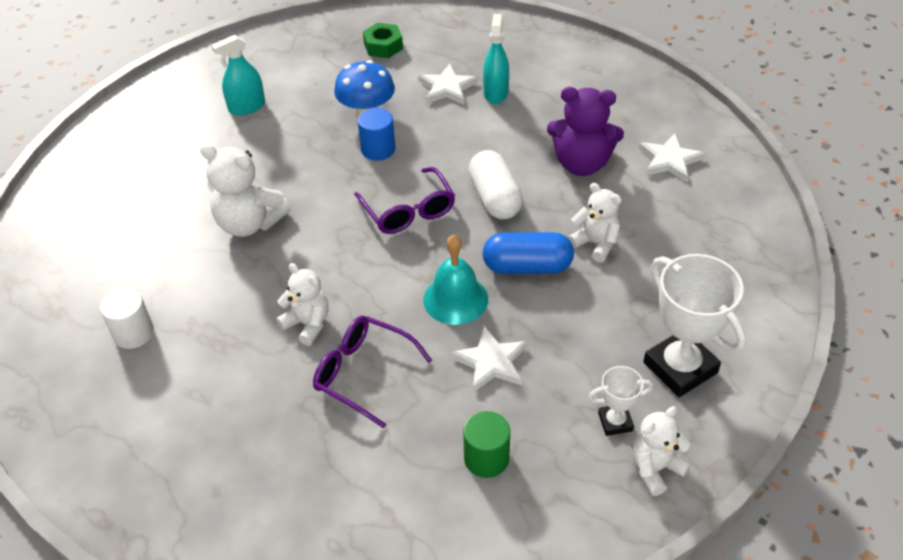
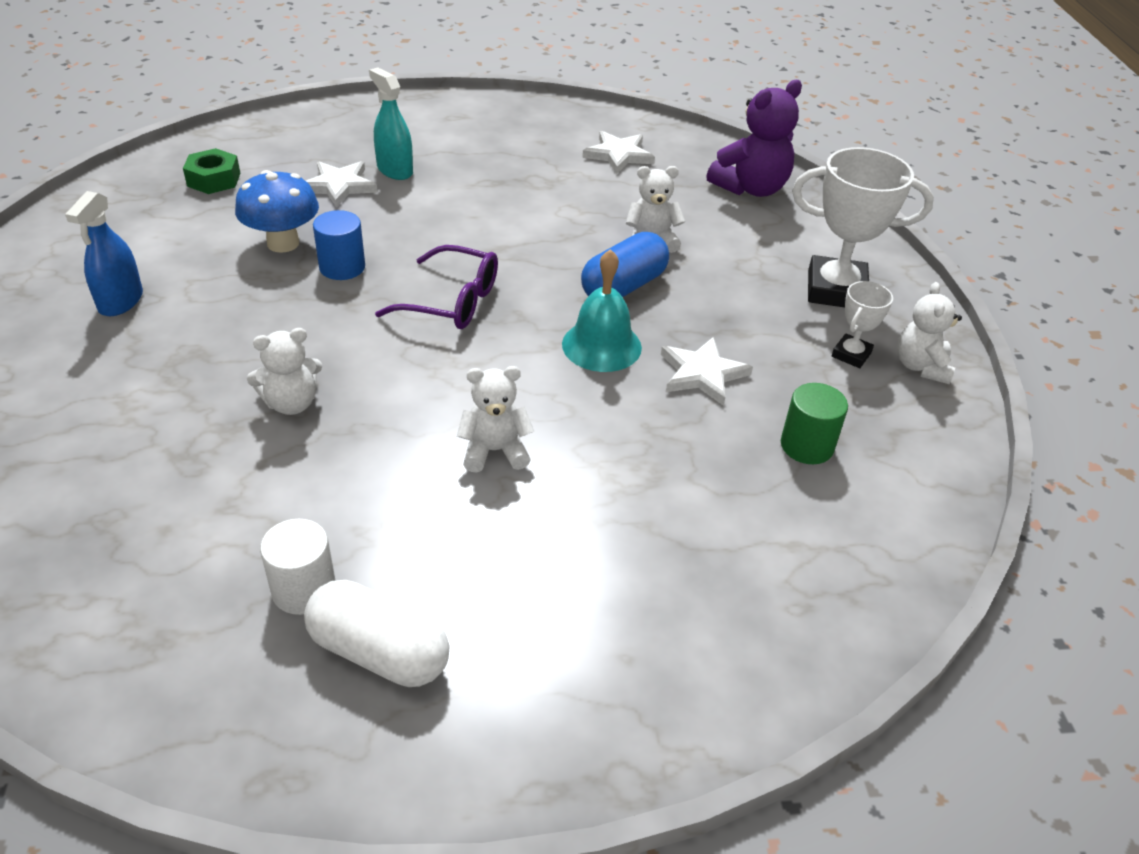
camera: 50 degrees left, 5 degrees down
(247, 107) = (121, 301): turquoise spray bottle -> blue spray bottle
(249, 223) = (291, 403): white teddy bear -> white teddy bear, size x0.64
(364, 374) = (611, 455): purple glasses -> none
(495, 198) = (518, 250): white capsule -> white capsule (379, 652)
(581, 164) = (553, 189): purple teddy bear -> purple teddy bear (751, 188)

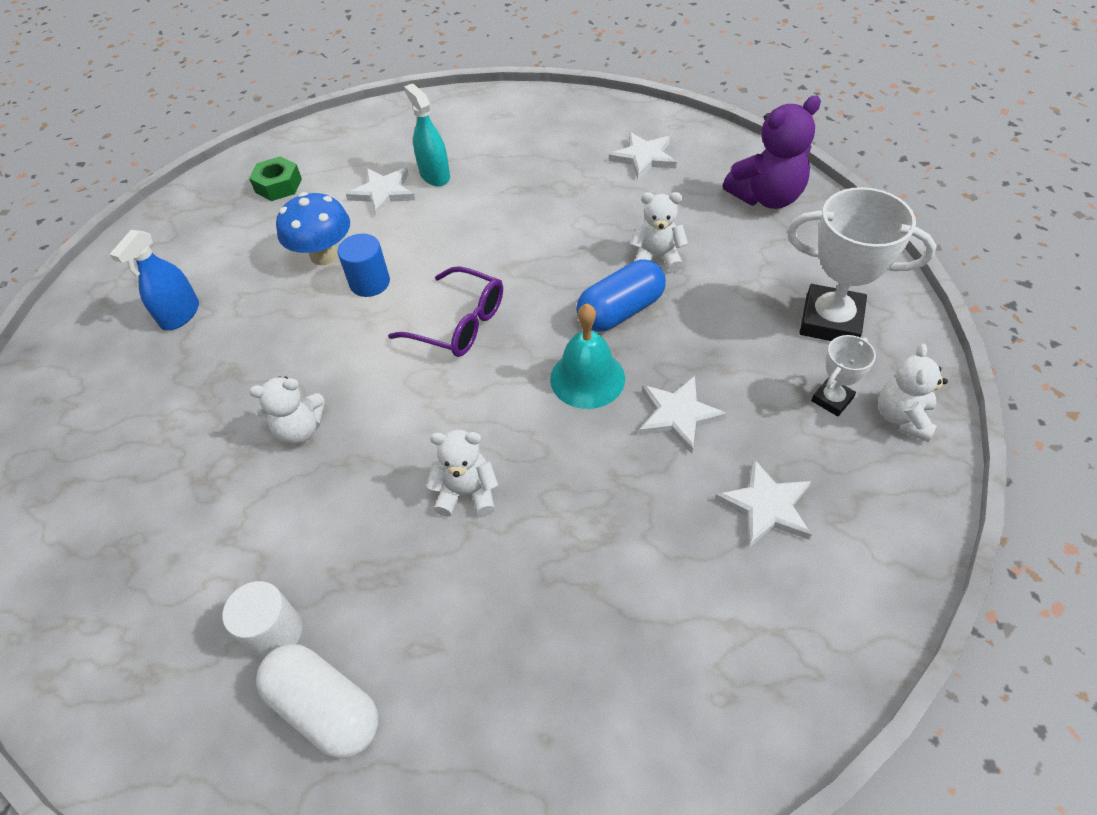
camera: 15 degrees right, 10 degrees up
(807, 446) = (766, 506): green cylinder -> white star

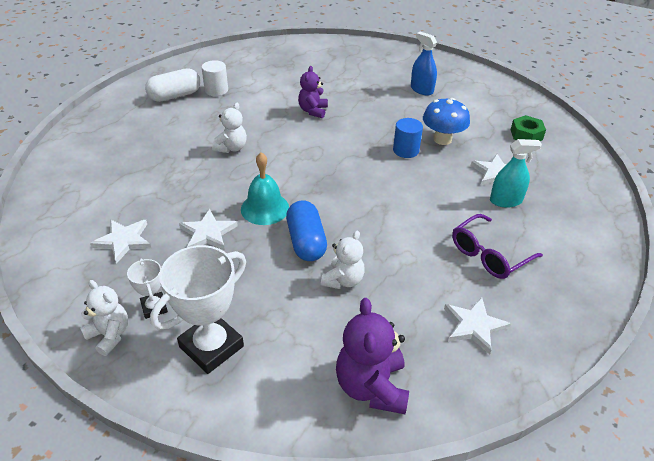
camera: 110 degrees right, 10 degrees down
(300, 430) = (313, 111): white teddy bear -> purple teddy bear
(458, 323) = (347, 173): purple glasses -> purple glasses (489, 254)

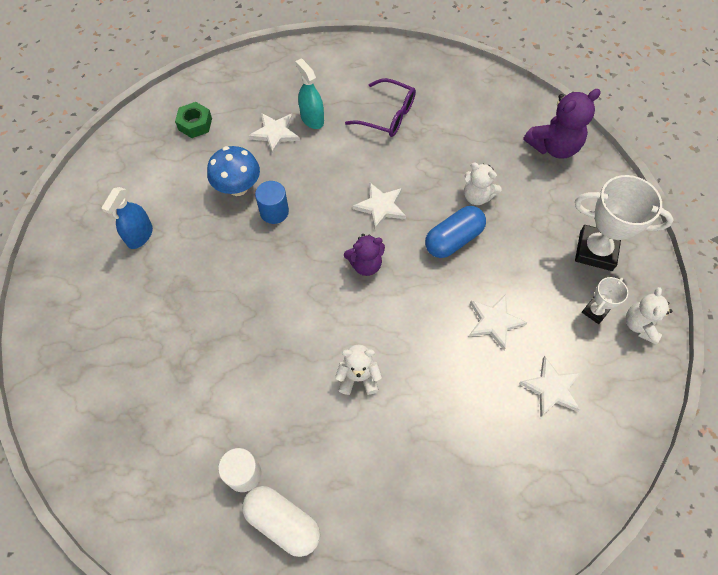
camera: 115 degrees left, 20 degrees up
(265, 208) = (433, 292): turquoise bell -> none
(313, 111) = (240, 329): purple teddy bear -> purple teddy bear (365, 265)
(343, 280) = (477, 196): white teddy bear -> white teddy bear turned 150 degrees counterclockwise
(474, 326) = (465, 108): white star -> white star (380, 207)

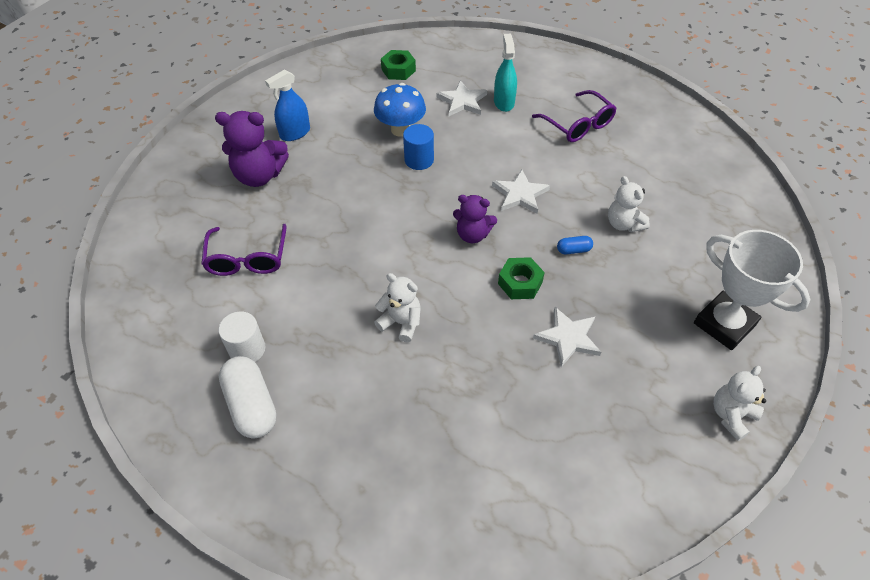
camera: 30 degrees right, 10 degrees down
(183, 386) = (247, 258): none -> purple glasses
(430, 291) = (520, 283): none -> green nut
(453, 239) = (573, 250): blue capsule -> blue capsule, size x0.47
(551, 388) = (589, 426): white star -> none
(553, 147) = (737, 213): purple teddy bear -> purple teddy bear (259, 175)
(595, 311) = (686, 378): white trophy -> none

